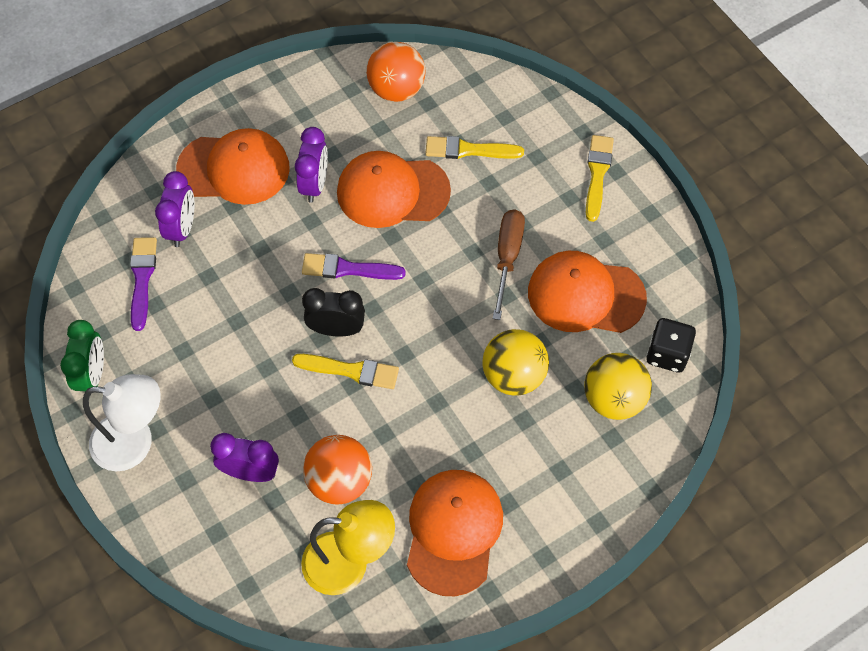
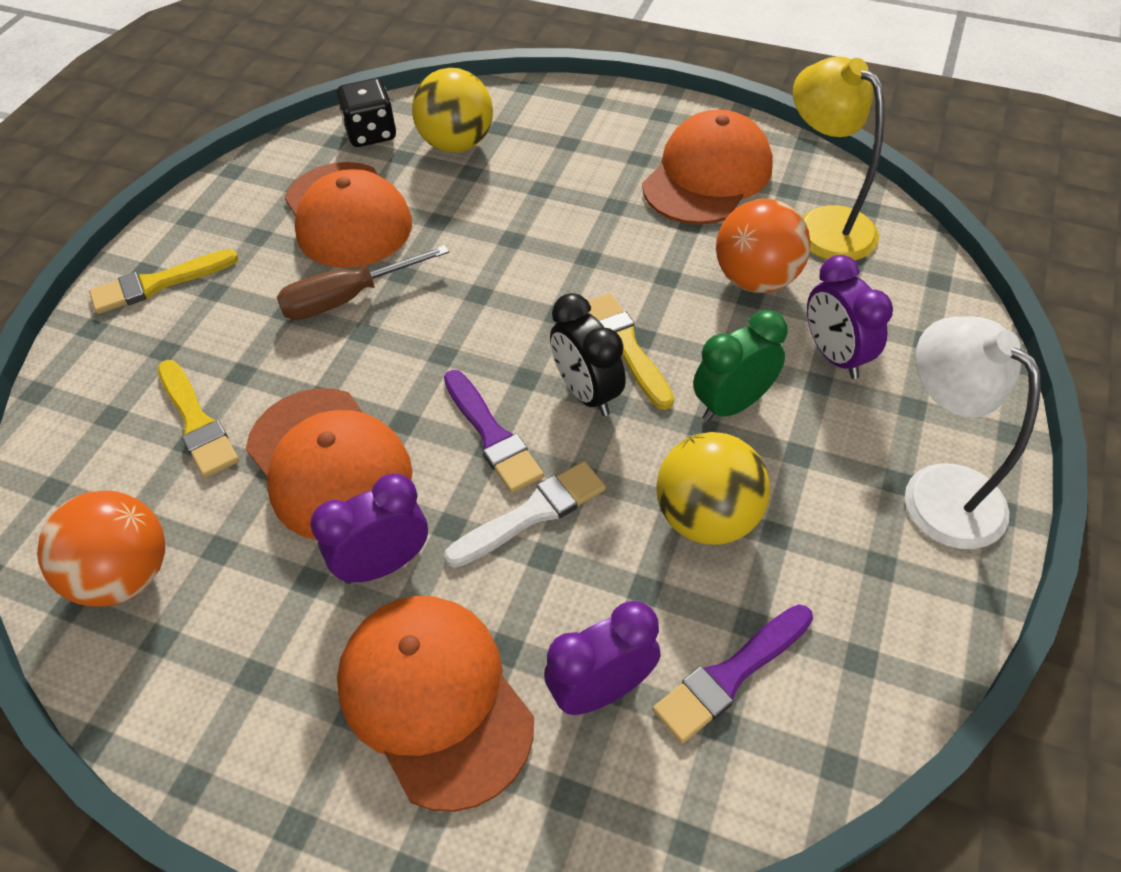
camera: 125 degrees left, 10 degrees down
(92, 374) = (921, 616): green clock -> green clock (732, 404)
(287, 257) = (532, 513): none -> white brush
(453, 532) = (707, 176): orange cap -> orange cap turned 150 degrees clockwise
(513, 375) = (498, 219): yellow ball -> yellow ball (707, 517)

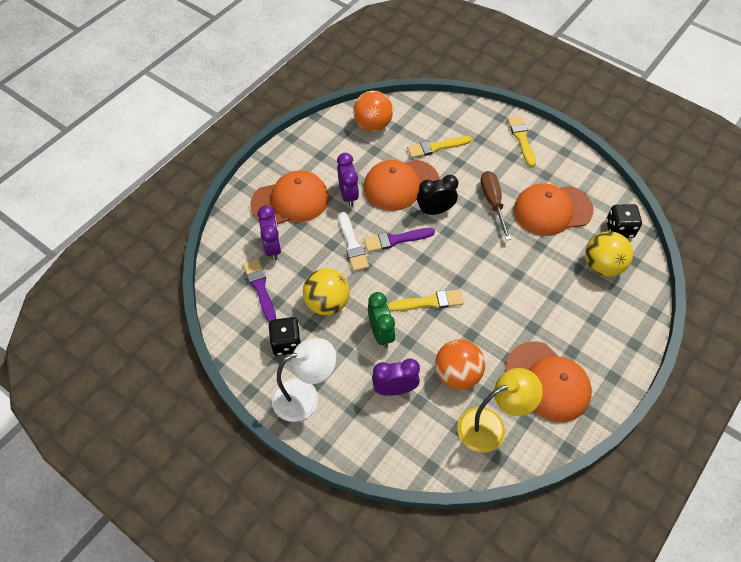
camera: 105 degrees right, 5 degrees up
(586, 393) = (407, 279): black clock -> black clock (435, 211)
(842, 565) = (286, 343): none -> black dice

